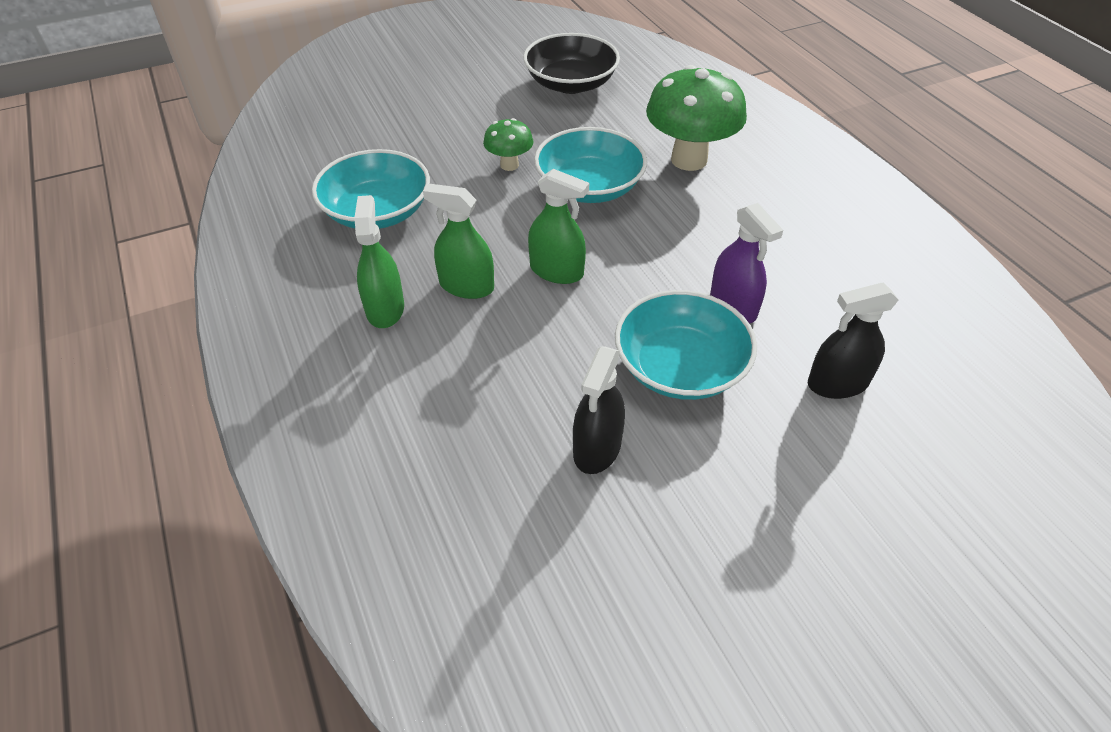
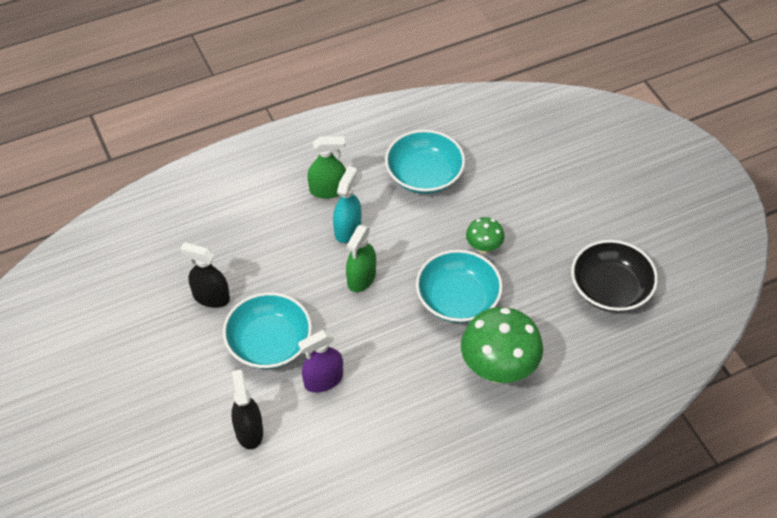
camera: 90 degrees right, 5 degrees up
(466, 286) = (347, 229): green spray bottle -> turquoise spray bottle

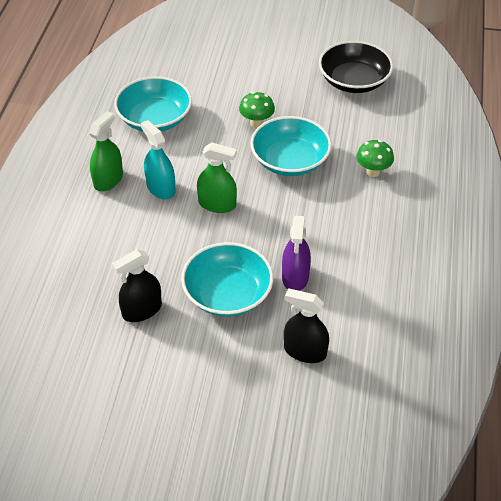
camera: 55 degrees left, 5 degrees down
(361, 278) = (217, 204): green spray bottle -> green spray bottle turned 45 degrees counterclockwise
(498, 370) = (373, 172): green mushroom -> green mushroom, size x0.51

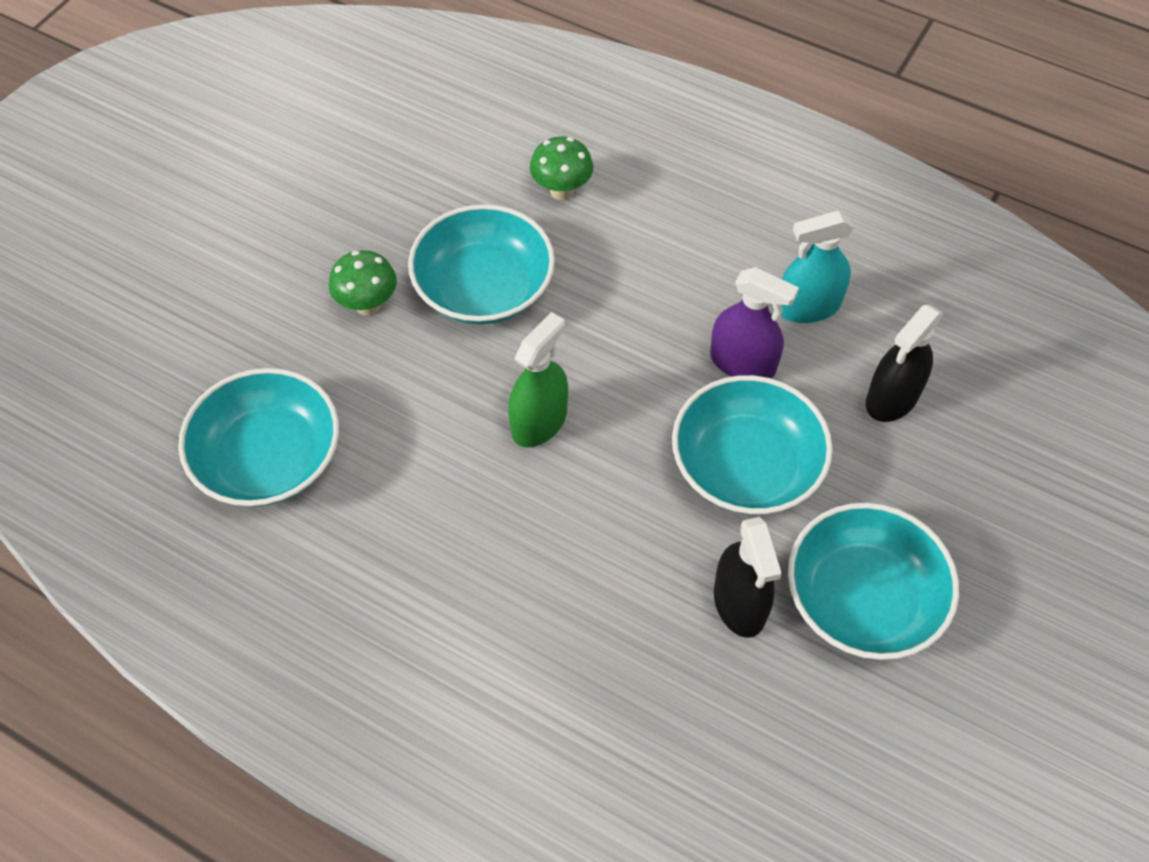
camera: 70 degrees left, 10 degrees up
(108, 180) = (397, 580): green spray bottle -> none
(161, 188) = (460, 497): turquoise spray bottle -> turquoise spray bottle (808, 306)
(164, 363) = (863, 598): none -> turquoise bowl
(354, 81) = (338, 140): black bowl -> none

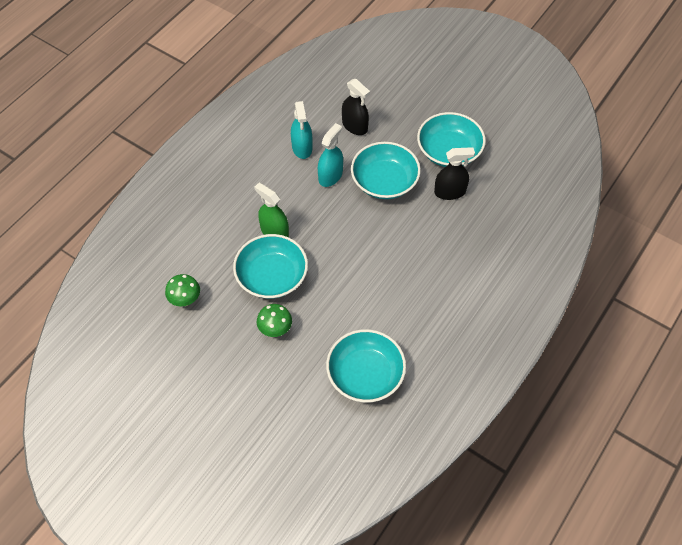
camera: 85 degrees left, 0 degrees up
(539, 422) = (354, 257): green spray bottle -> green spray bottle (274, 232)
(561, 190) = (213, 238): green mushroom -> green mushroom (185, 300)
(742, 363) = (330, 176): purple spray bottle -> turquoise spray bottle

